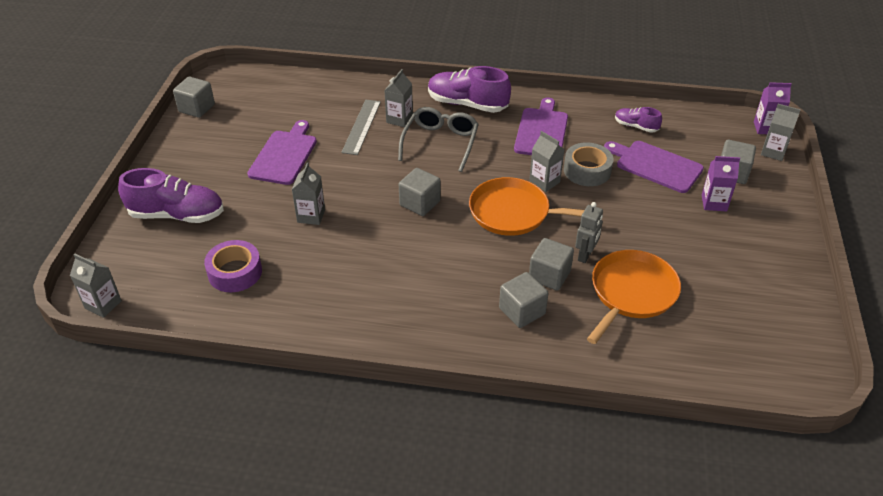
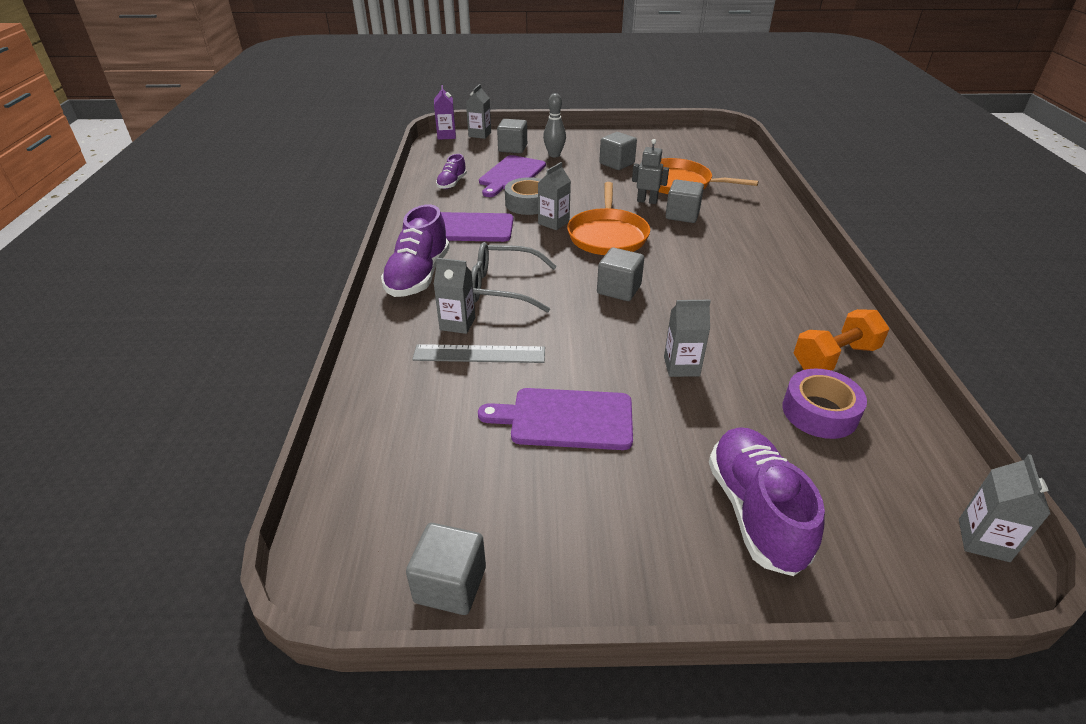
camera: 100 degrees left, 5 degrees down
(286, 305) = (834, 357): none -> orange dumbbell
(522, 311) = (733, 224): grey cube -> grey cube (616, 163)
(714, 203) = (554, 155): purple carton -> grey bowling pin

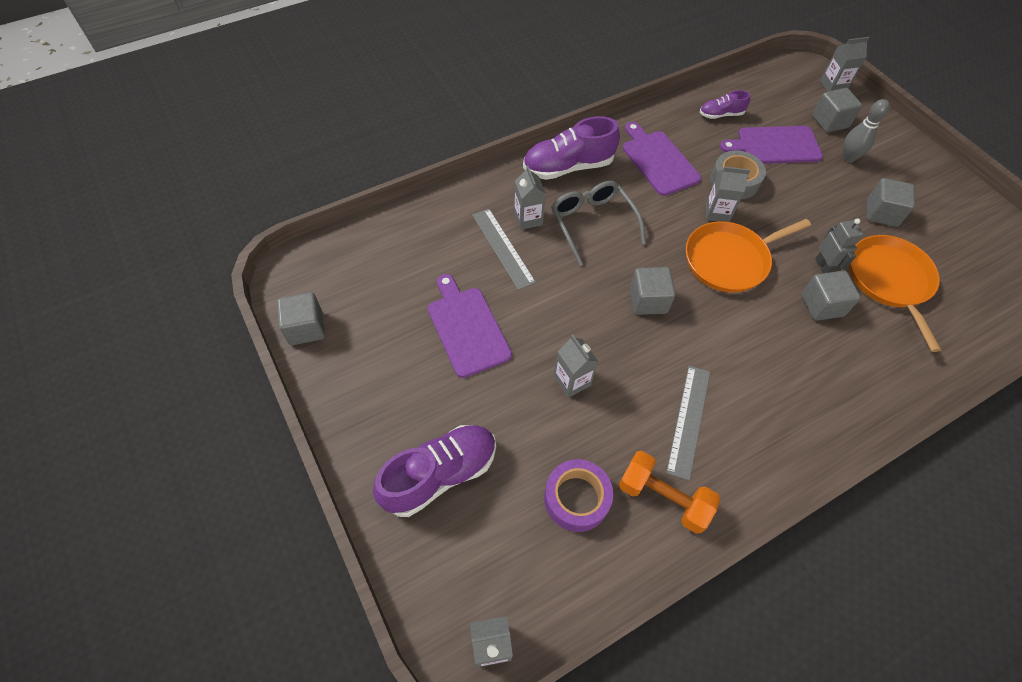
camera: 60 degrees right, 20 degrees up
(446, 136) = (805, 65): purple carton -> none
(759, 315) = (688, 420): none -> grey ruler

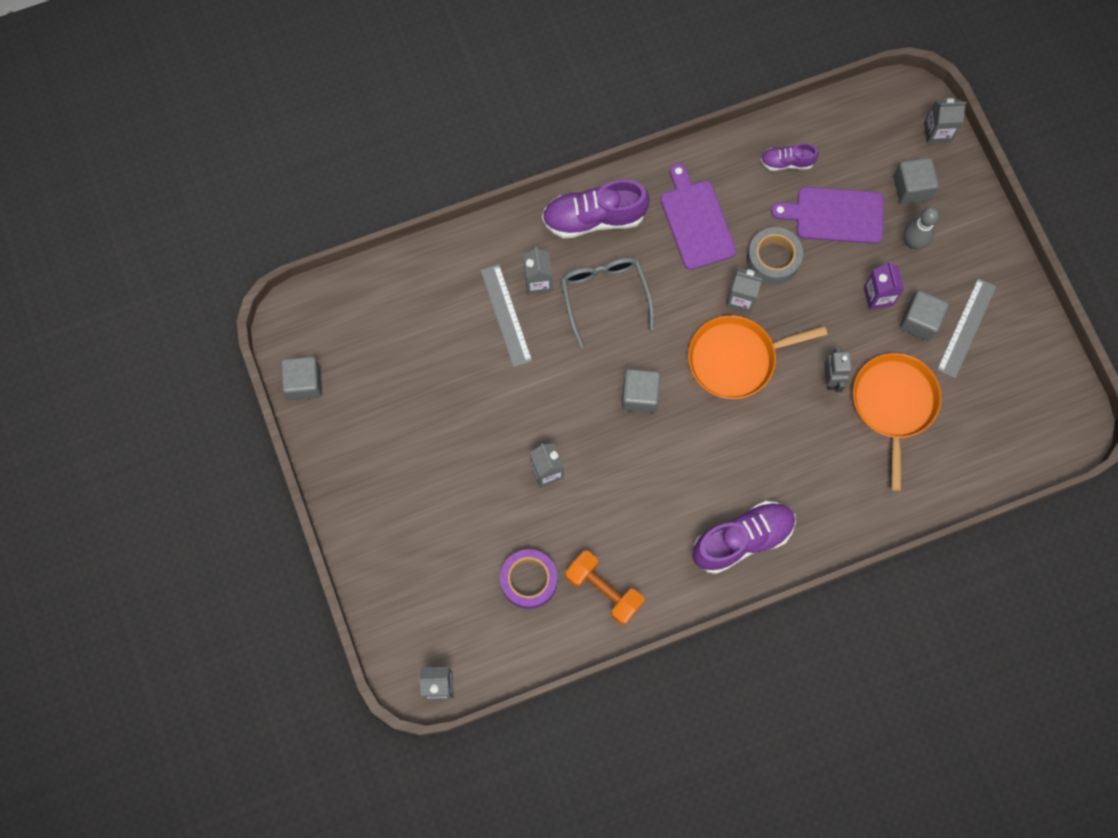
camera: 10 degrees right, 15 degrees up
(440, 475) = (415, 543): purple shoe -> purple shoe (742, 540)
(467, 328) = (457, 403): purple cutting board -> none
(688, 420) = (645, 524): grey ruler -> grey ruler (966, 328)
(822, 305) = (813, 423): grey cube -> none
(836, 198) = (878, 296): none -> purple carton

